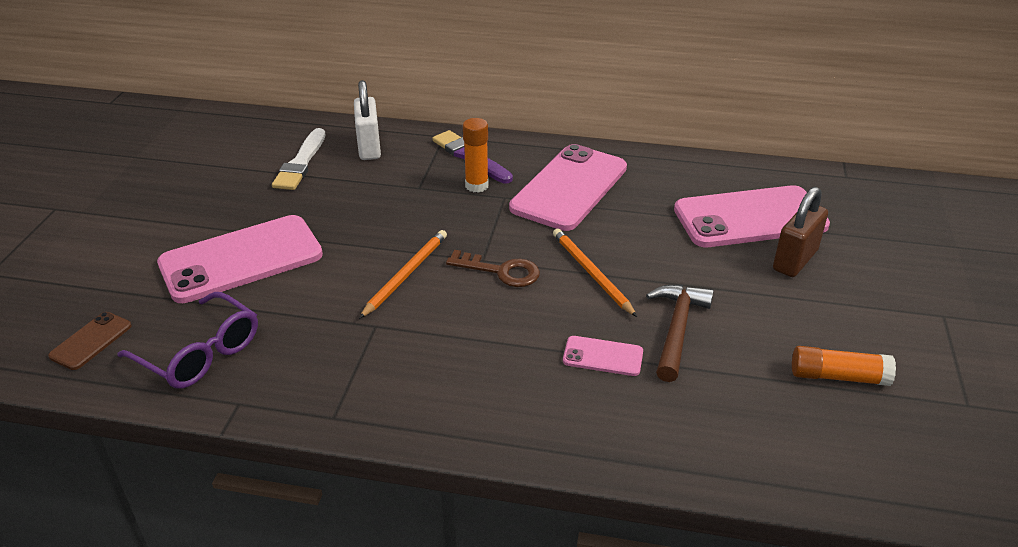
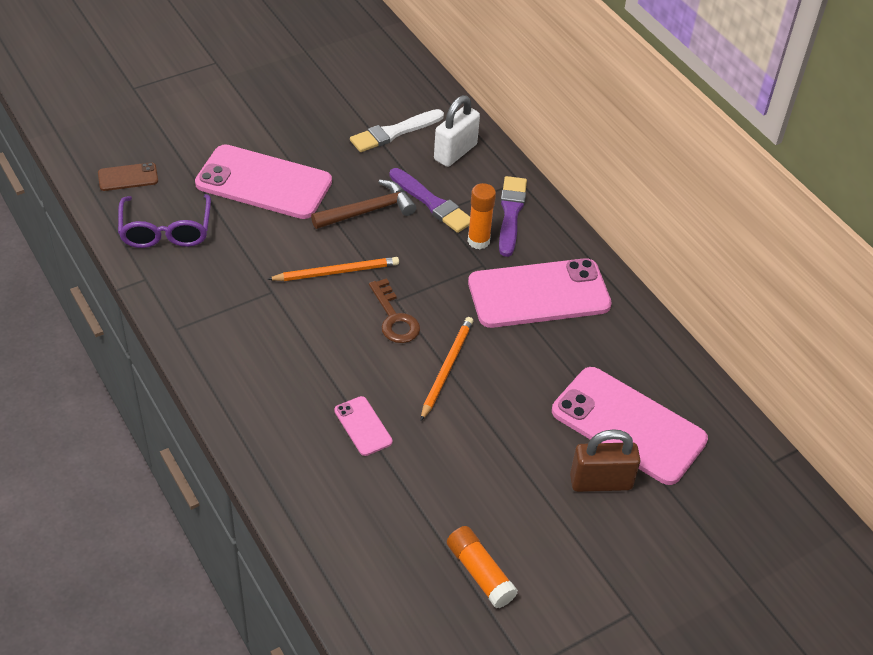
camera: 45 degrees right, 10 degrees up
(404, 186) = (432, 203): none -> purple brush
(677, 329) = (435, 452): brown hammer -> brown hammer (368, 211)

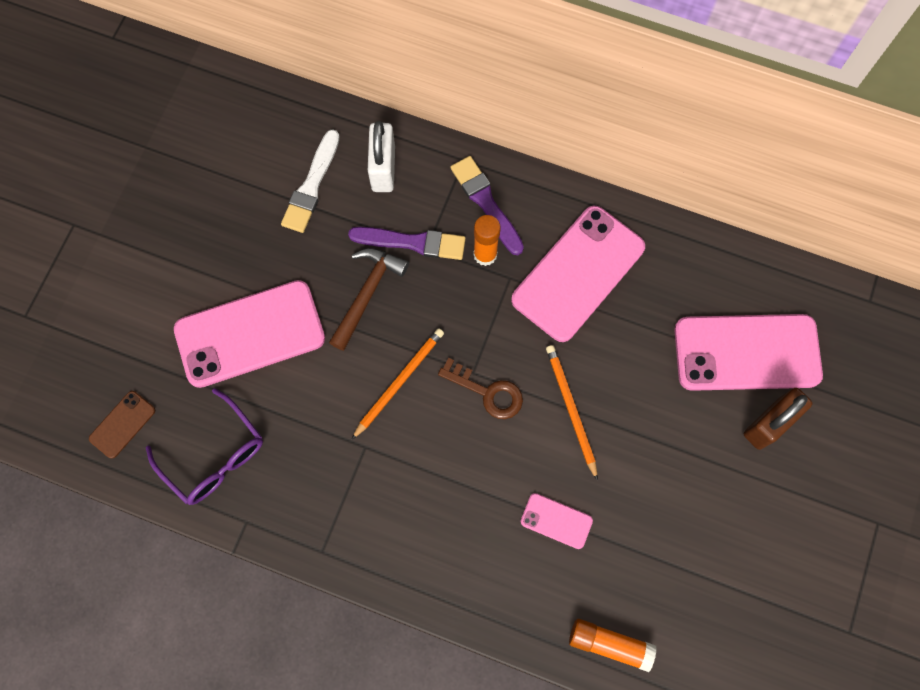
camera: 35 degrees left, 25 degrees up
(480, 573) = (752, 581): orange glue stick -> orange glue stick (609, 644)

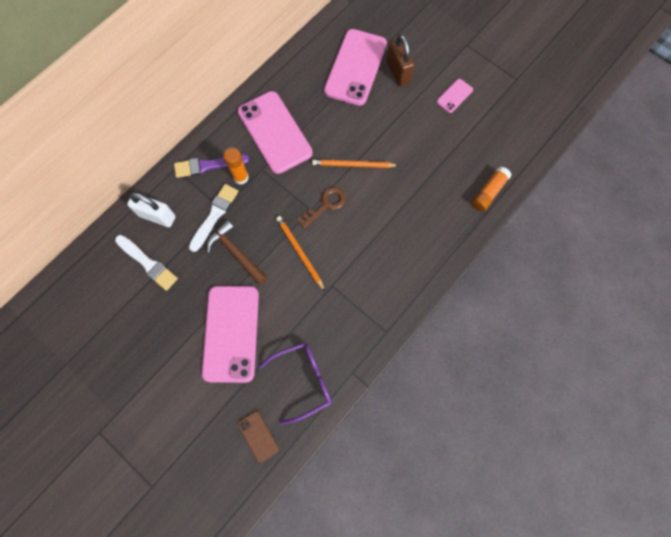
camera: 70 degrees left, 0 degrees up
(412, 242) = (214, 215): purple brush -> white brush
(556, 521) = (413, 195): pink phone -> pink phone (454, 96)

